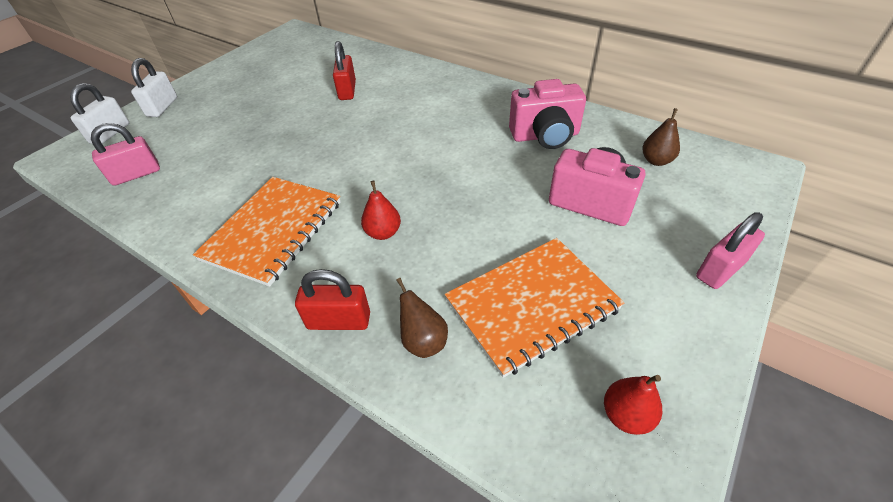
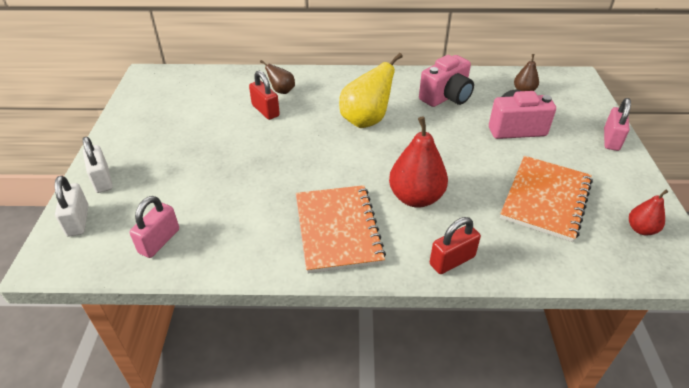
camera: 35 degrees left, 5 degrees down
(383, 233) = (416, 198): red pear -> red pear, size x1.88
(423, 341) = (512, 246): brown pear -> brown pear (281, 91)
(428, 131) = (366, 120): none -> yellow pear

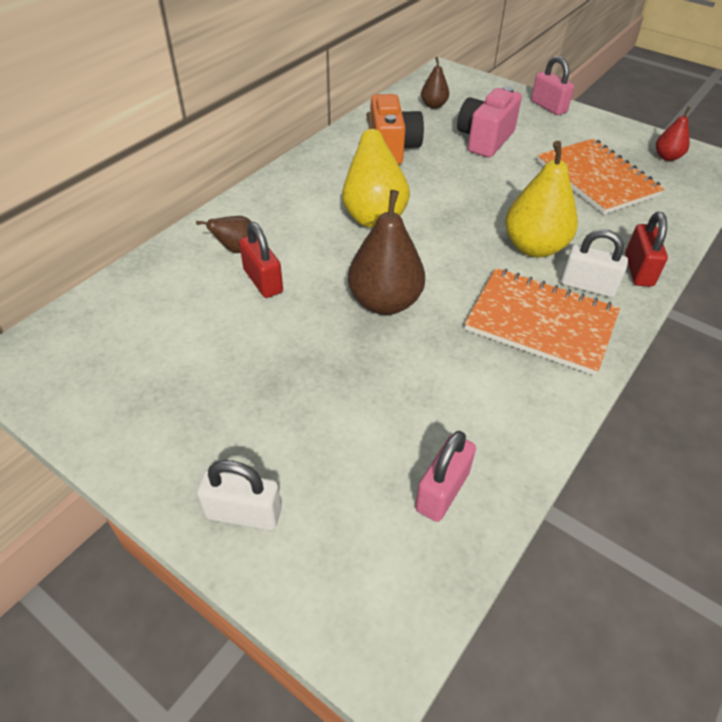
camera: 55 degrees left, 5 degrees up
(78, 221) = (319, 577): white padlock -> white padlock (587, 286)
(159, 241) = (442, 491): pink padlock -> pink padlock turned 60 degrees clockwise
(265, 110) = (263, 281): red padlock -> red padlock turned 60 degrees clockwise
(291, 158) = (385, 302): none -> brown pear
(416, 198) = (534, 247): red pear -> yellow pear
(446, 97) = (392, 149): pink camera -> orange camera

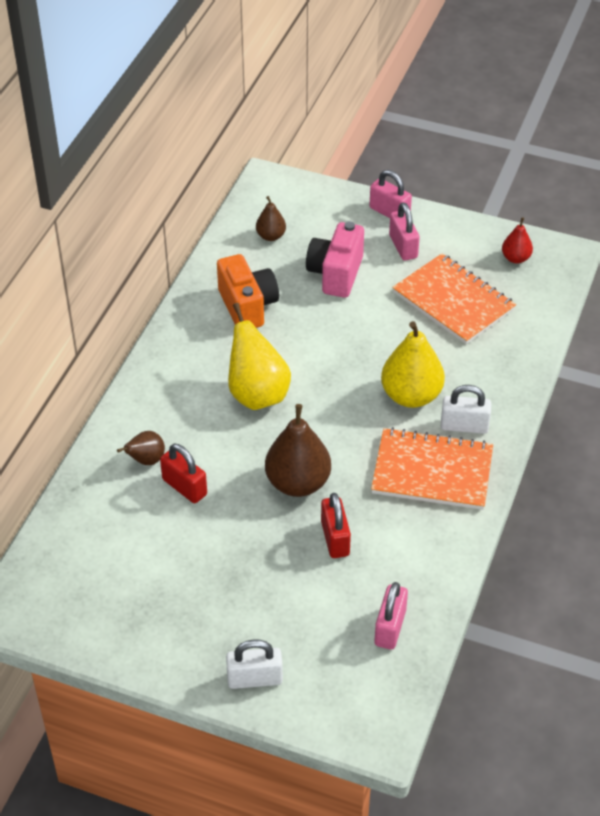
camera: 15 degrees left, 0 degrees up
(555, 131) = (403, 247): none -> pink padlock
(638, 270) = (504, 399): red padlock -> red padlock (335, 538)

